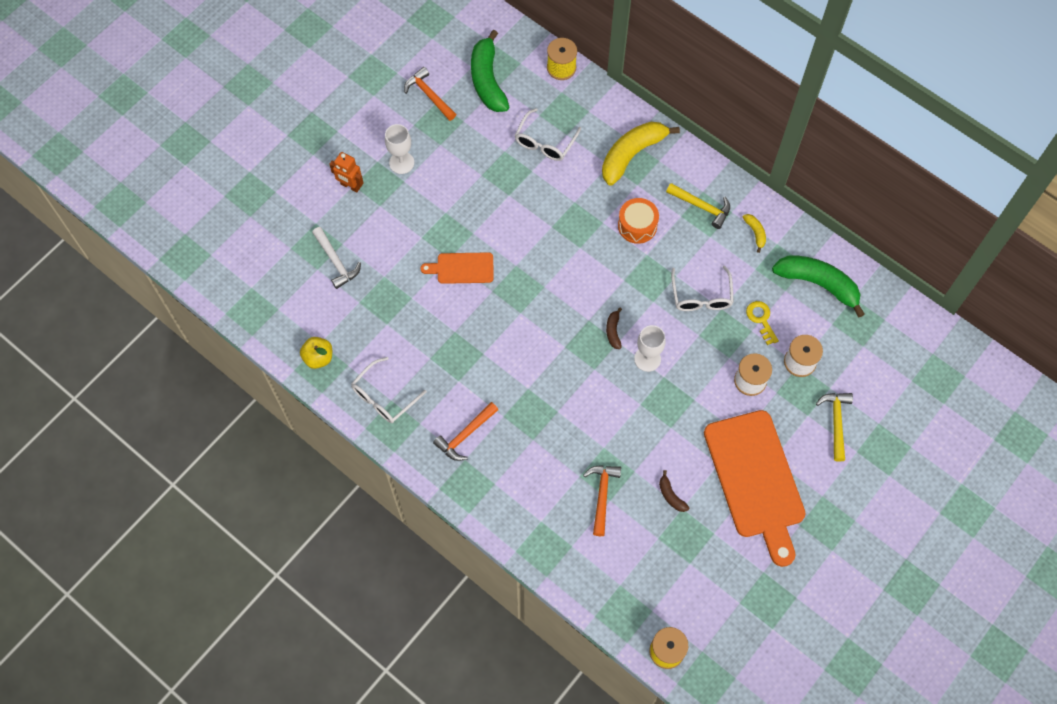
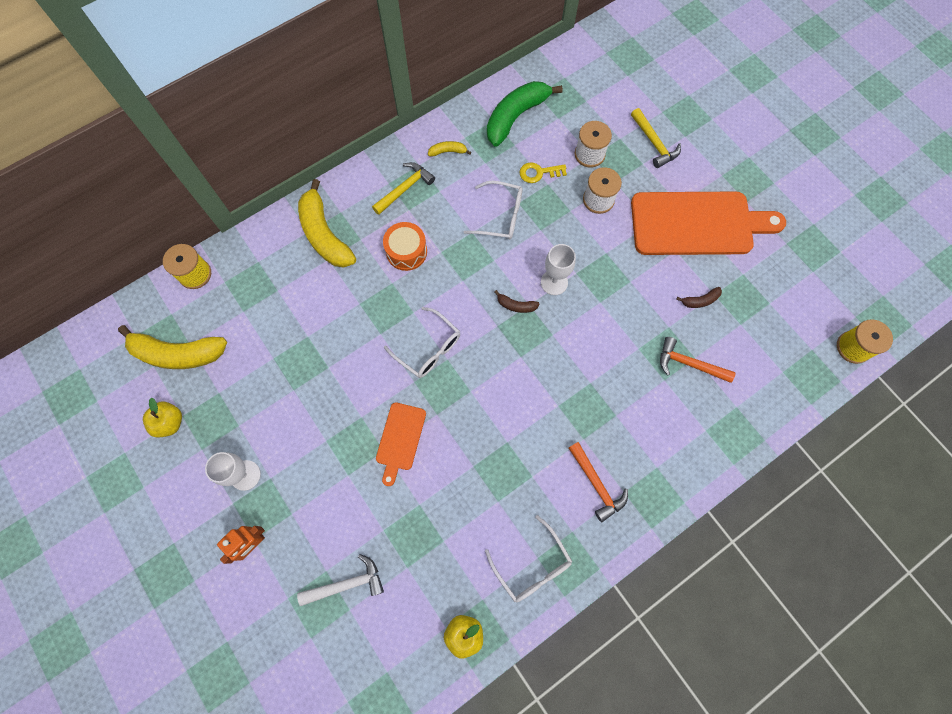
camera: 75 degrees left, 5 degrees up
(429, 95) = (170, 422): orange hammer -> yellow apple
(487, 80) = (178, 353): green banana -> yellow banana
(545, 142) = (278, 314): white glasses -> white glasses (428, 348)
(836, 422) = (654, 143): yellow hammer -> yellow hammer turned 135 degrees counterclockwise

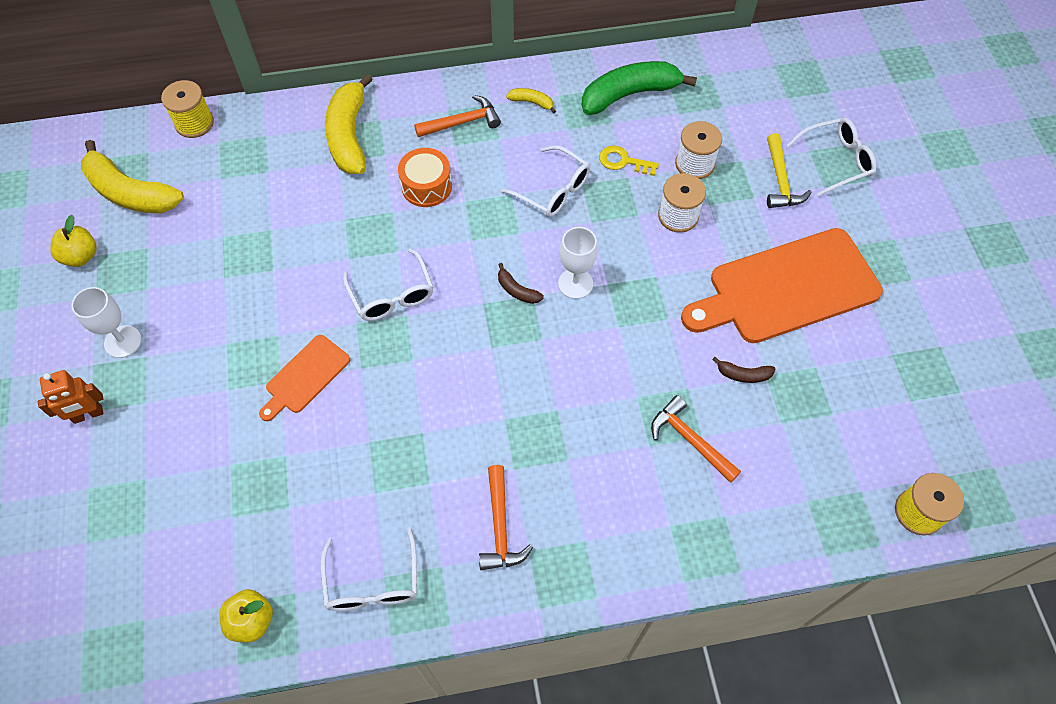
camera: 25 degrees right, 10 degrees down
(347, 584) = (158, 503): white hammer -> none
(405, 188) = (462, 122): yellow hammer -> orange hammer
(684, 112) = (836, 160): none -> white glasses
(697, 224) = (787, 288): orange cutting board -> orange cutting board turned 135 degrees clockwise

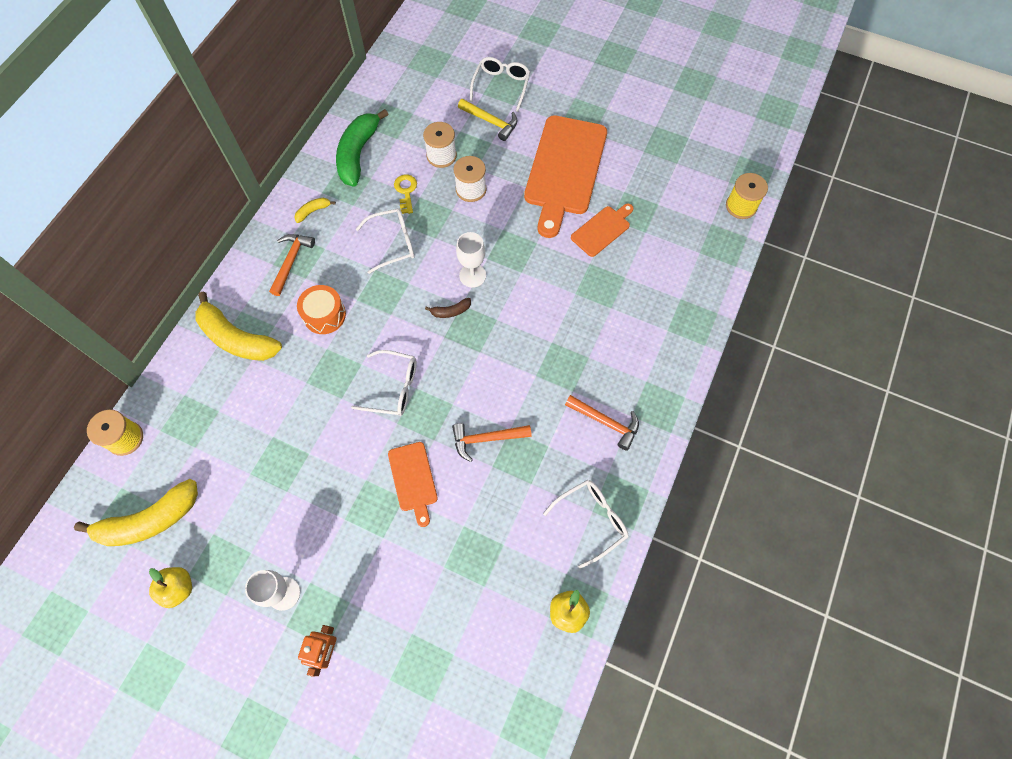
camera: 55 degrees left, 5 degrees up
(372, 582) = (591, 520): white glasses -> white glasses turned 60 degrees counterclockwise
(623, 161) = (406, 191): yellow key -> yellow key turned 120 degrees clockwise
(690, 440) = (623, 284): orange hammer -> orange hammer (486, 439)
(743, 374) = (602, 230): brown banana -> orange cutting board

